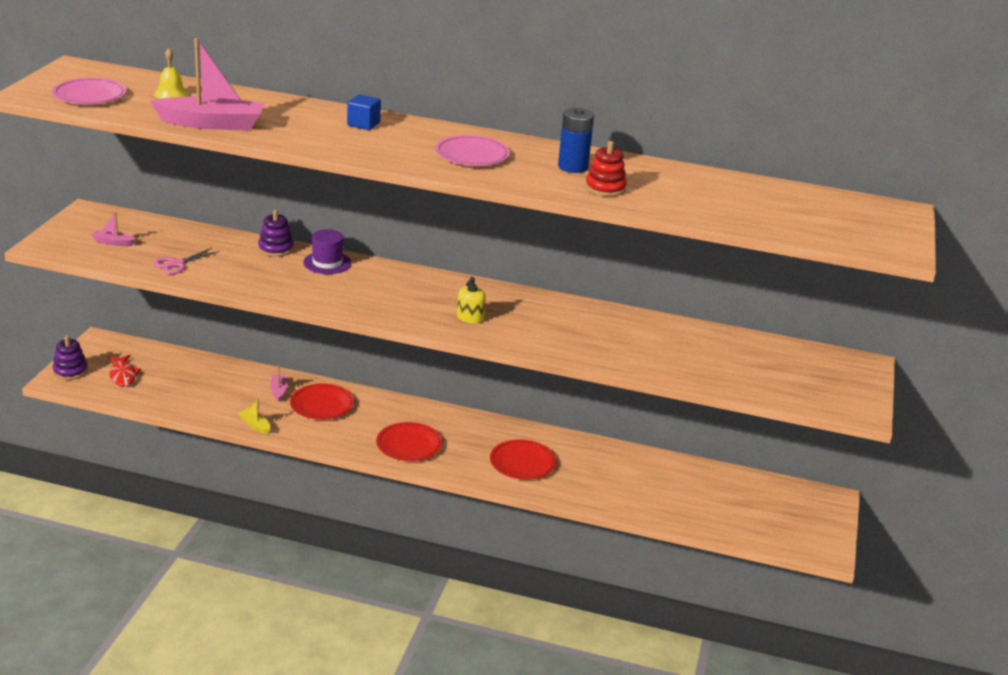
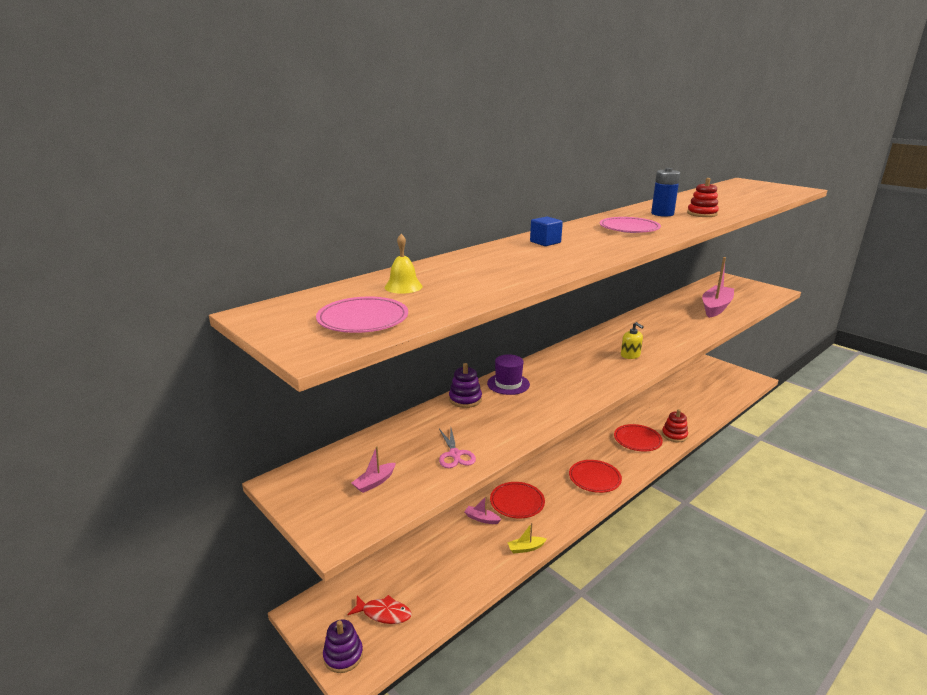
camera: 55 degrees left, 5 degrees down
(212, 124) = (502, 283): pink boat -> pink boat (716, 307)
(564, 490) = (674, 435): none -> red stacking toy

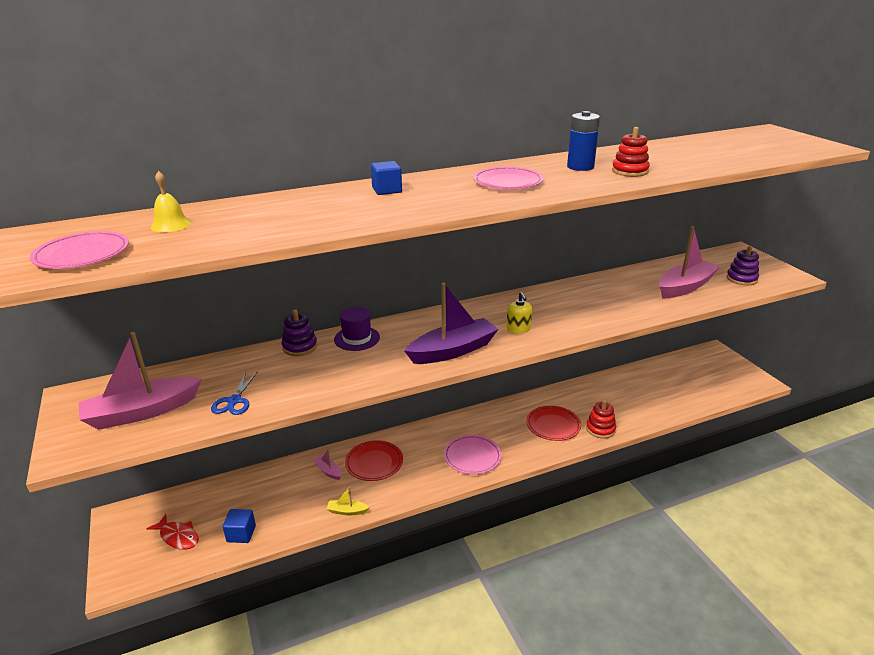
camera: 20 degrees right, 5 degrees up
(343, 655) = (120, 564): purple stacking toy -> purple stacking toy (741, 279)
(374, 482) = (141, 412): pink boat -> pink boat, size x2.27
(444, 593) = (241, 534): none -> blue cube
(455, 454) = (234, 401): pink scissors -> blue scissors
(594, 478) = (472, 457): red plate -> pink plate
(598, 380) = (453, 350): none -> purple boat

